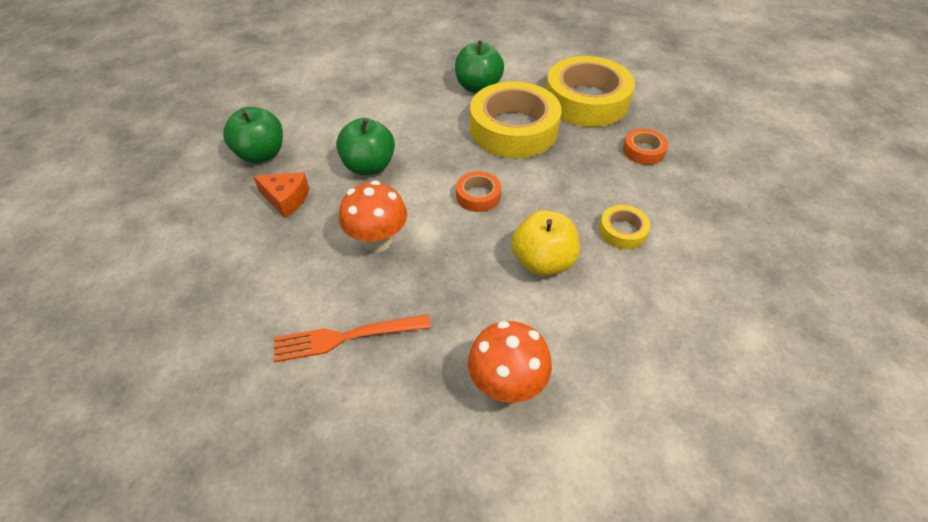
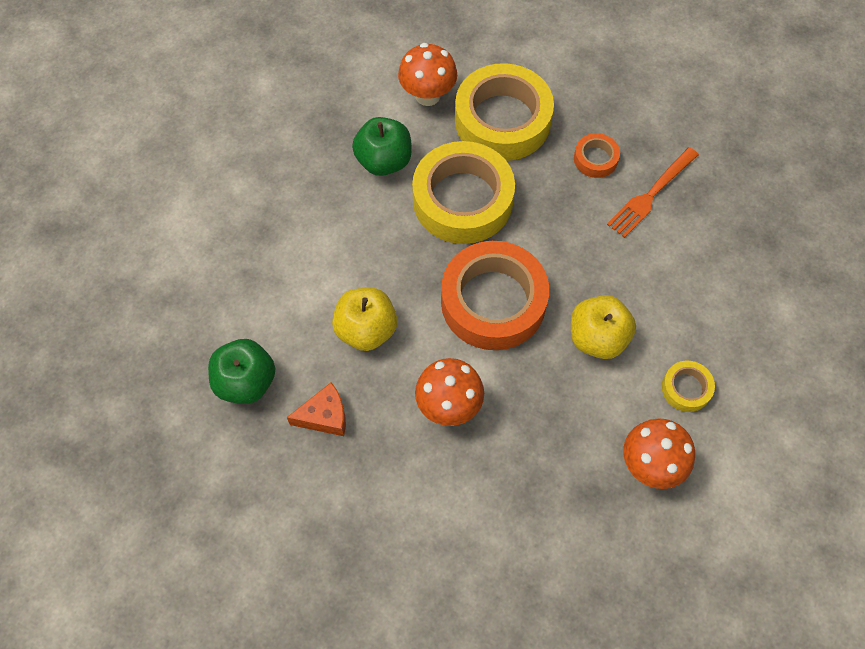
camera: 35 degrees left, 15 degrees up
(345, 337) = (504, 510): orange fork -> orange fork (651, 195)
(369, 166) = (366, 330): green apple -> yellow apple
(478, 196) = (493, 301): orange tape -> orange tape, size x2.22
(543, 68) = (427, 95): none -> orange mushroom
(622, 231) = (636, 265): yellow tape -> yellow tape (686, 388)

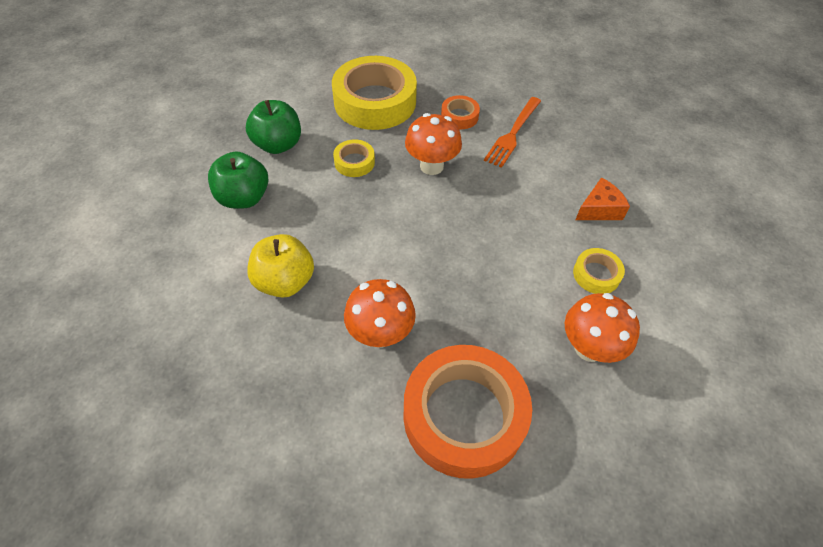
camera: 15 degrees left, 10 degrees down
(246, 382) = (166, 353): green apple -> green apple (244, 198)
(324, 416) = (255, 370): orange cheese -> orange cheese (599, 209)
(427, 95) = (307, 94): orange mushroom -> orange mushroom (431, 166)
(462, 200) = (354, 162): yellow tape -> yellow tape, size x0.45
(493, 301) = (401, 236): orange tape -> orange tape (464, 415)
(597, 338) = (504, 248): yellow apple -> none

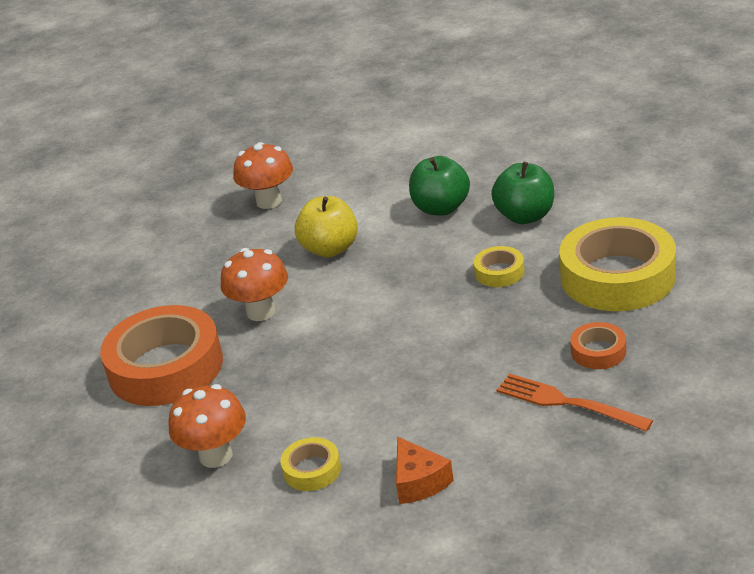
camera: 100 degrees right, 20 degrees down
(431, 166) = (496, 331): orange mushroom -> orange mushroom (269, 201)

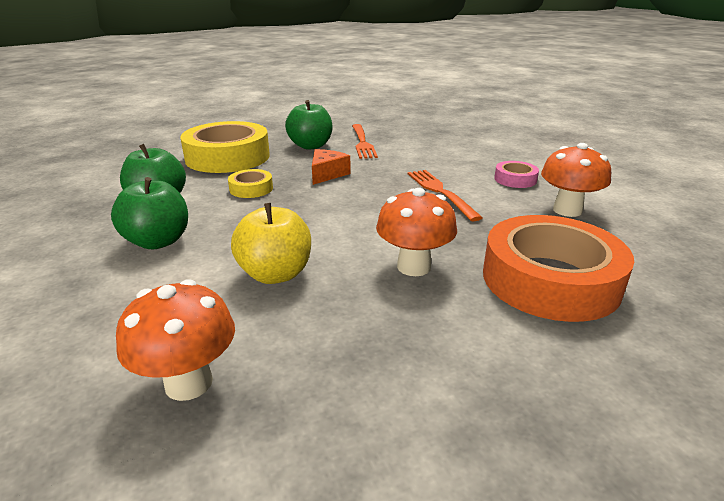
camera: 135 degrees left, 5 degrees down
(312, 470) = (515, 179): yellow tape -> pink tape
(352, 391) = (440, 192): none -> orange fork
(419, 482) = (470, 154): orange cheese -> orange cheese (327, 174)
(598, 351) = (310, 146): orange tape -> green apple

